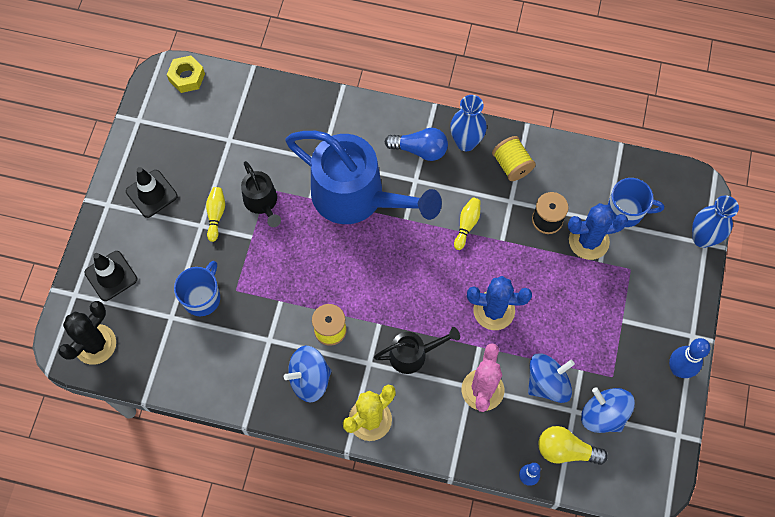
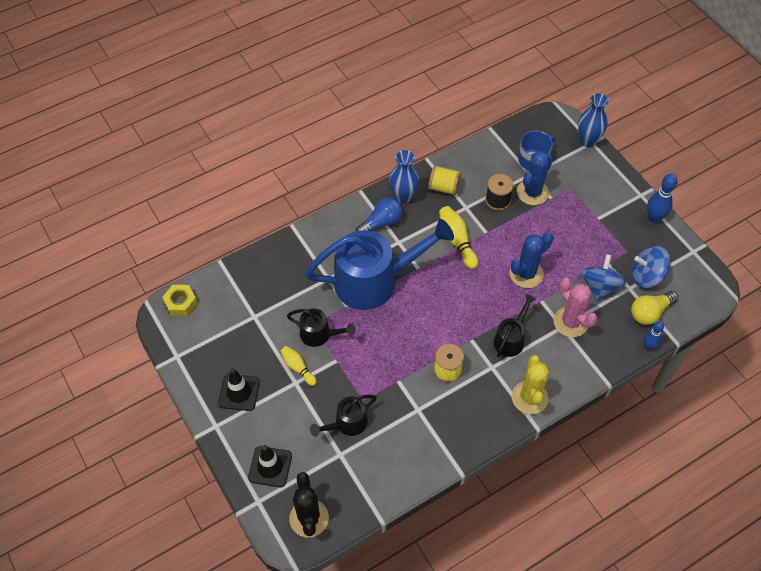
camera: 45 degrees left, 10 degrees down
(202, 297) = (347, 424): blue mug -> black watering can
(309, 379) = (468, 409): blue spinning top -> none
(467, 225) = (457, 241): yellow bowling pin -> yellow bowling pin, size x1.54

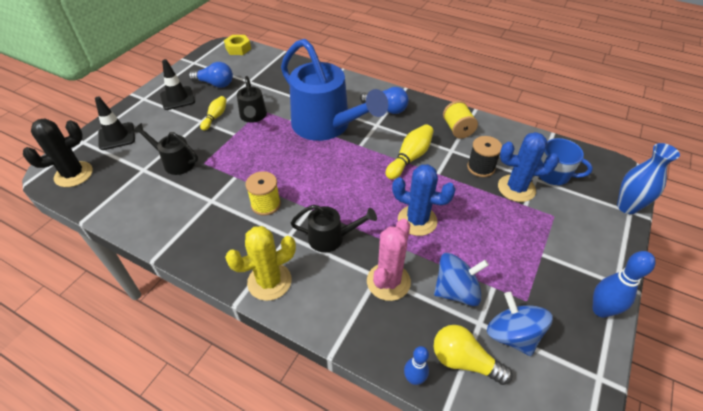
camera: 60 degrees right, 10 degrees down
(237, 349) = (215, 84): none -> blue light bulb
(403, 197) = (423, 111): blue vase -> none

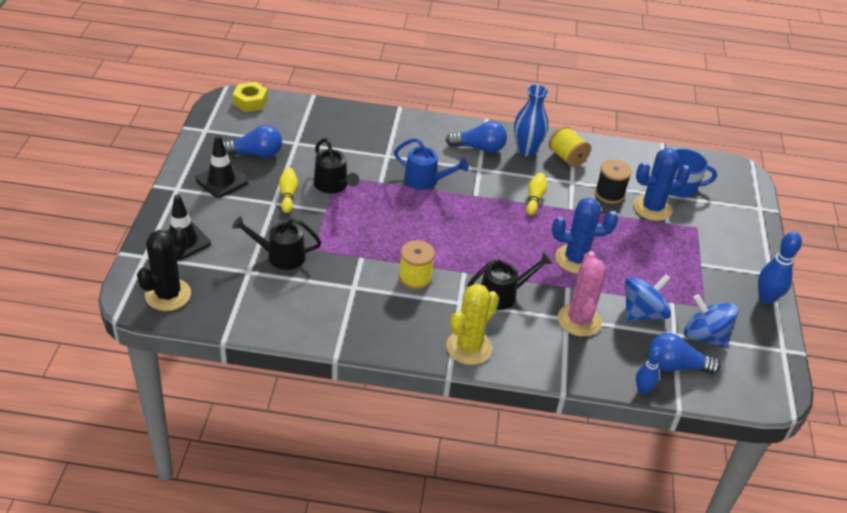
camera: 25 degrees left, 5 degrees down
(327, 126) = (426, 181): blue watering can -> blue watering can, size x0.48
(410, 158) = (534, 198): yellow bowling pin -> yellow bowling pin, size x0.65
(464, 361) = (675, 366): yellow light bulb -> blue light bulb
(627, 207) = (756, 204): blue vase -> blue vase (526, 150)

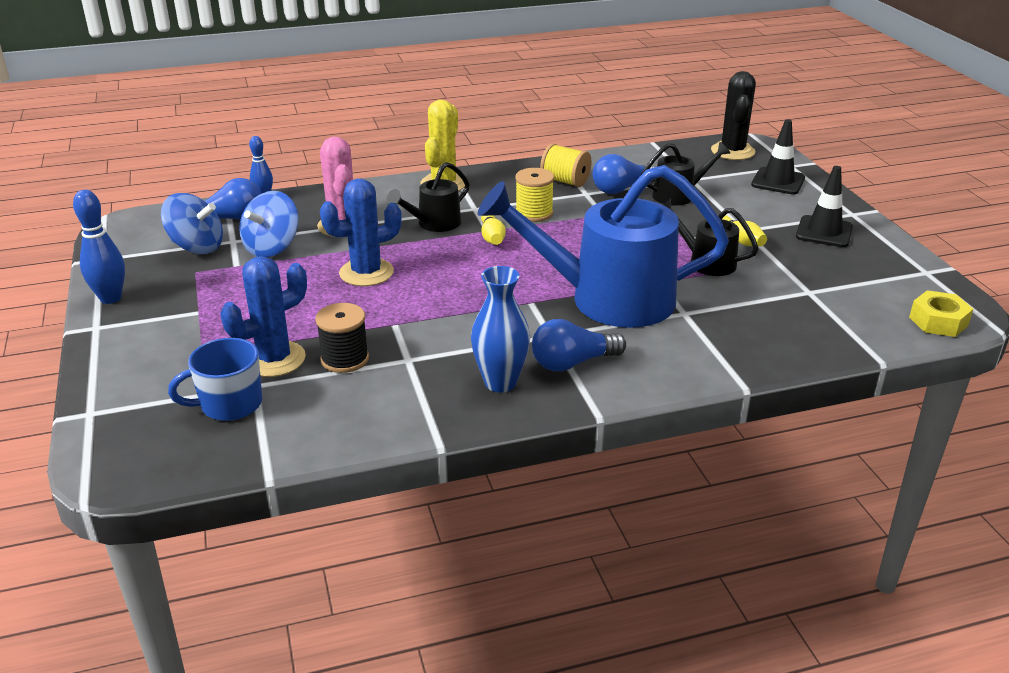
camera: 160 degrees right, 10 degrees down
(255, 154) = (832, 266): blue light bulb -> blue light bulb (621, 189)
(426, 181) = (605, 299): blue watering can -> blue watering can, size x2.09
(534, 198) = (450, 321): yellow bowling pin -> yellow bowling pin (492, 237)
(567, 157) = (431, 392): yellow spool -> yellow spool (565, 181)

